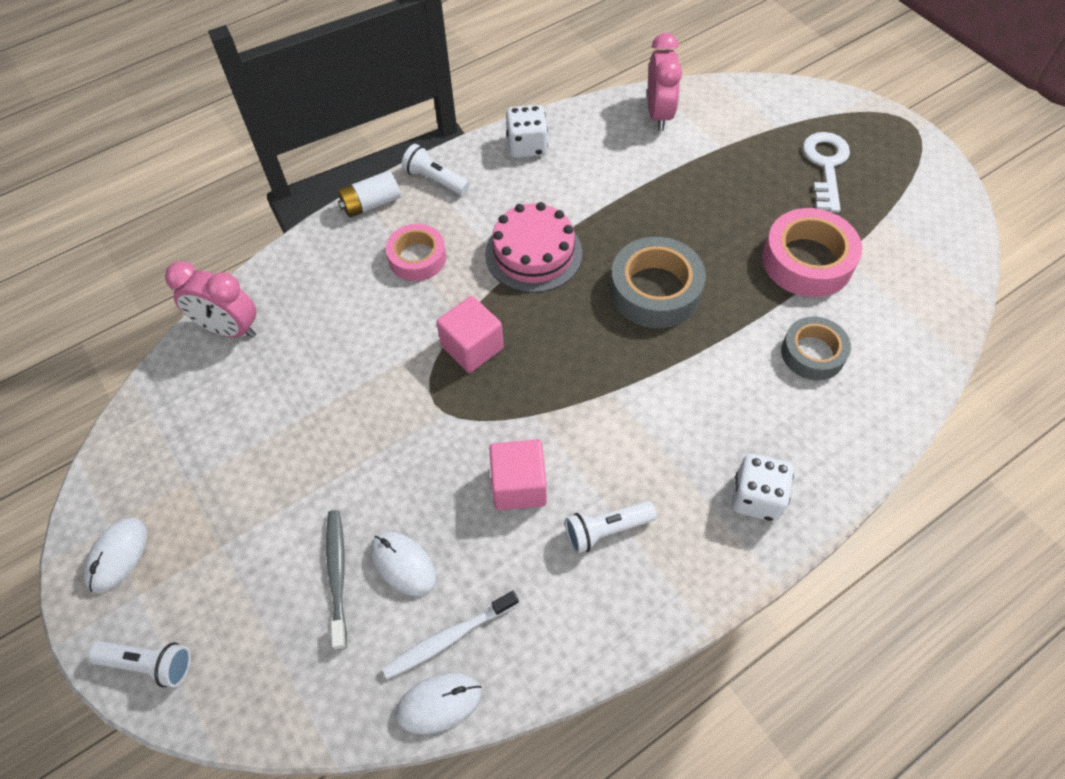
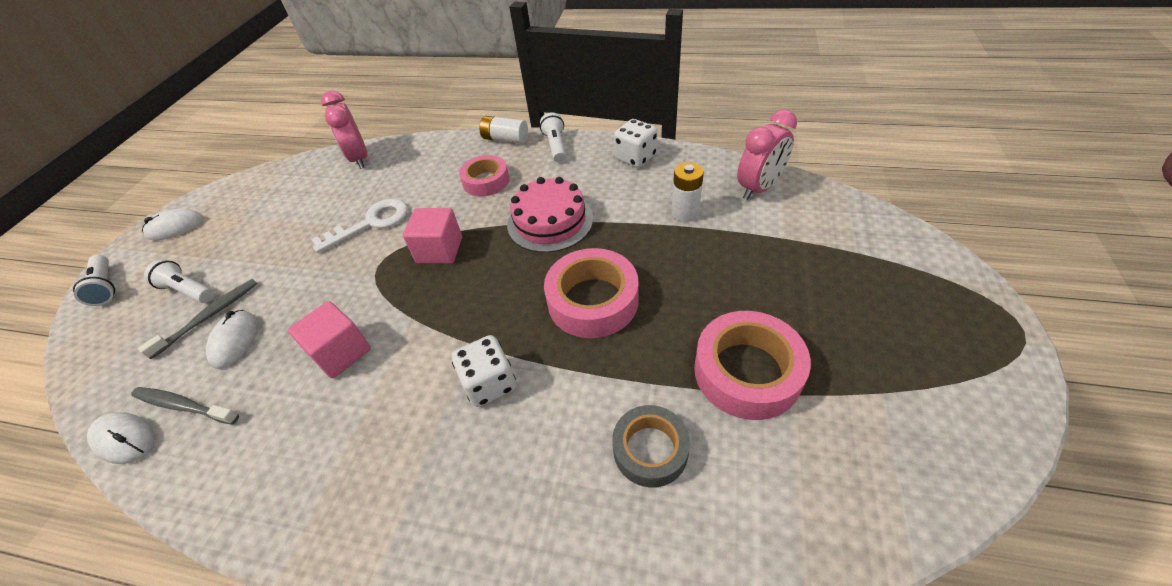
camera: 50 degrees right, 10 degrees down
(448, 638) = (184, 406): white toothbrush -> grey toothbrush
(606, 530) = (335, 432): white flashlight -> white flashlight (188, 290)
(631, 172) = (685, 213): none -> white battery
(655, 290) = (593, 300): grey tape -> pink tape
(756, 497) = (447, 519): white dice -> white dice (490, 383)
(825, 166) = (868, 309): white key -> white key (371, 223)

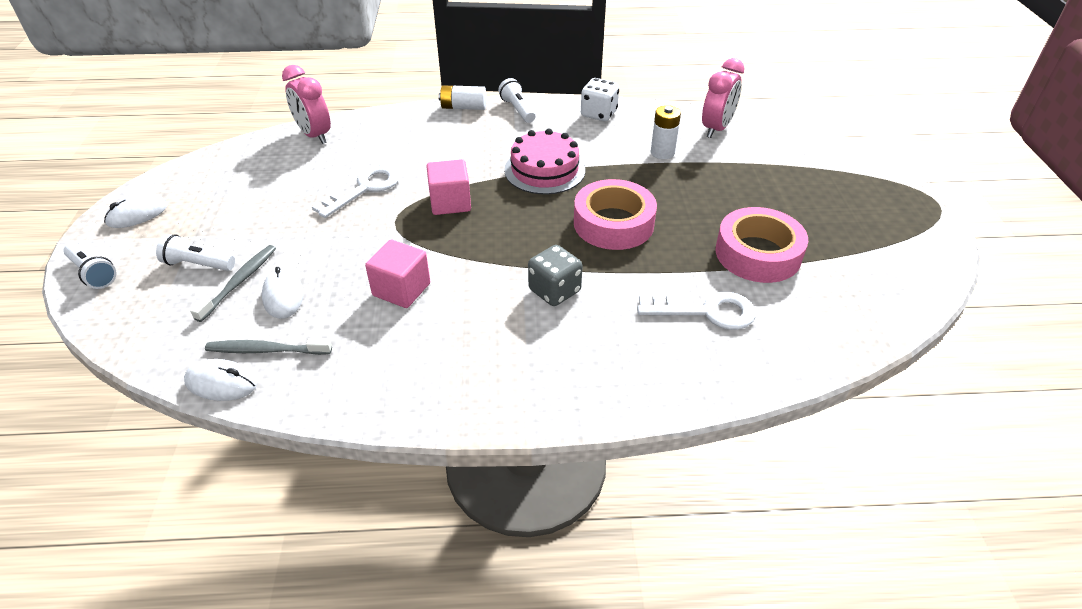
camera: 20 degrees left, 5 degrees down
(486, 181) = (464, 144): pink tape -> none
(490, 383) = (554, 291): white dice -> grey dice
(650, 450) = (706, 312): grey tape -> white key

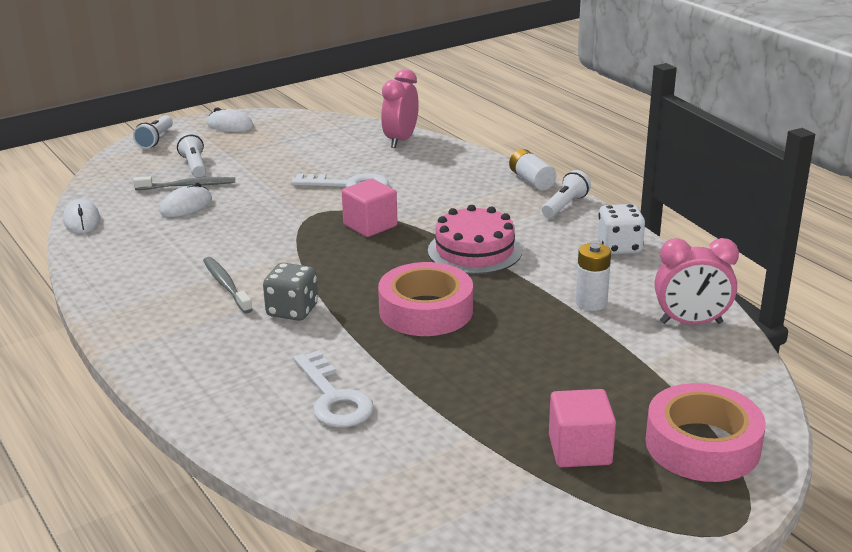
camera: 60 degrees right, 15 degrees down
(266, 350) = (124, 222): grey toothbrush -> grey toothbrush (226, 285)
(401, 289) = (233, 245): pink cube -> pink cube (579, 450)
(758, 254) = (463, 407): pink tape -> pink tape (702, 445)

